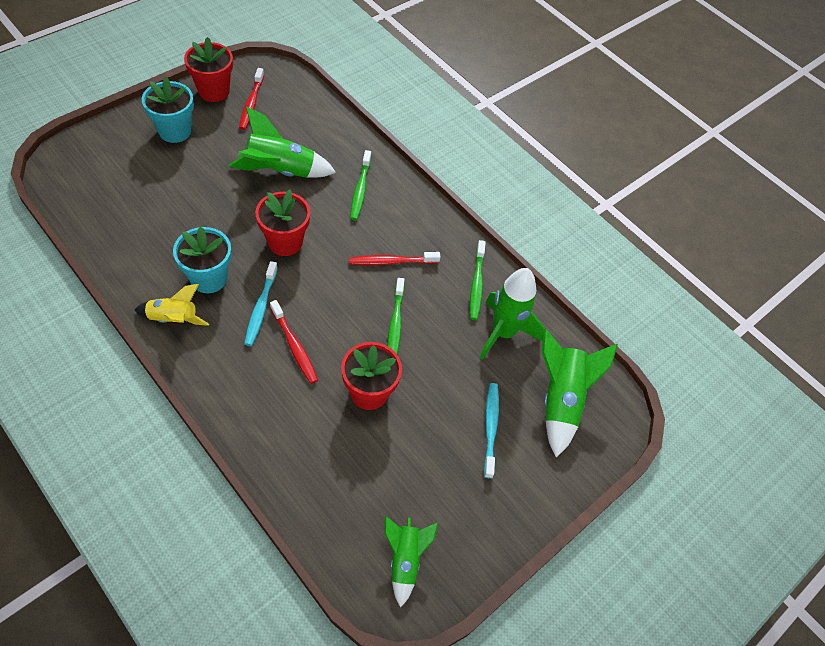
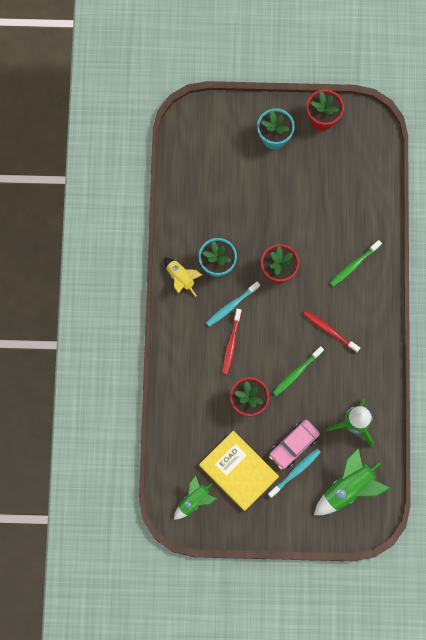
camera: 50 degrees right, 20 degrees up
(251, 103) = (339, 146): red toothbrush -> none
(280, 171) = (315, 215): green rocket -> none
(427, 479) = (238, 471): none -> yellow book
(462, 401) = (293, 445): none -> pink car
(476, 284) = (366, 383): green toothbrush -> none

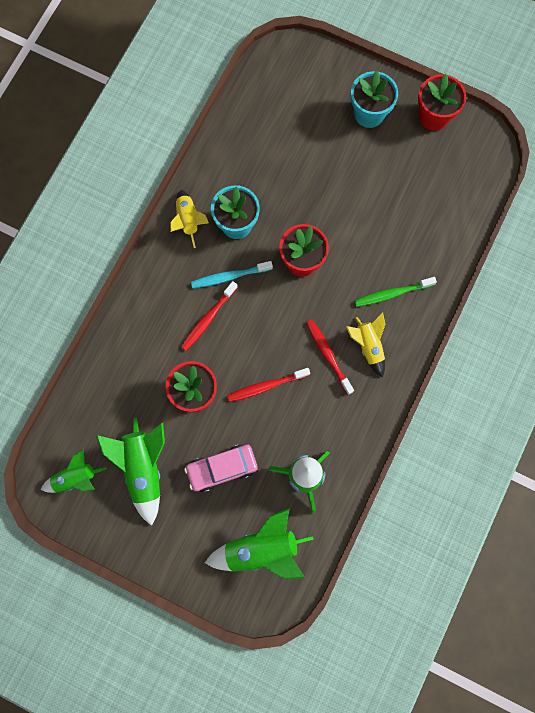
camera: 25 degrees right, 0 degrees up
(238, 471) = (143, 468): yellow book -> green rocket
(295, 472) = (208, 500): turquoise toothbrush -> none
(296, 373) = (266, 386): green toothbrush -> red toothbrush
(354, 311) = (368, 346): none -> yellow rocket

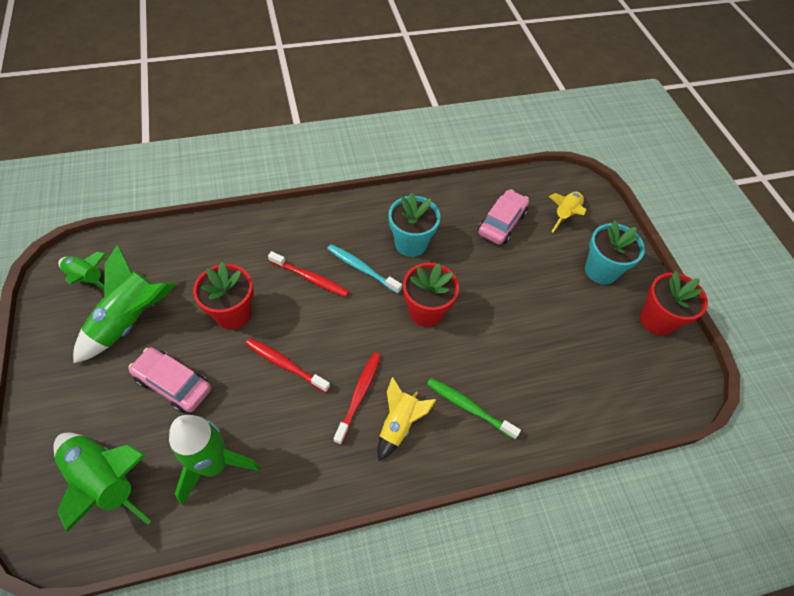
camera: 45 degrees right, 20 degrees down
(188, 220) = (382, 211): yellow rocket -> yellow rocket (565, 215)
(208, 319) = (310, 278): red toothbrush -> red toothbrush turned 150 degrees counterclockwise
(273, 143) = (502, 223): none -> pink car

